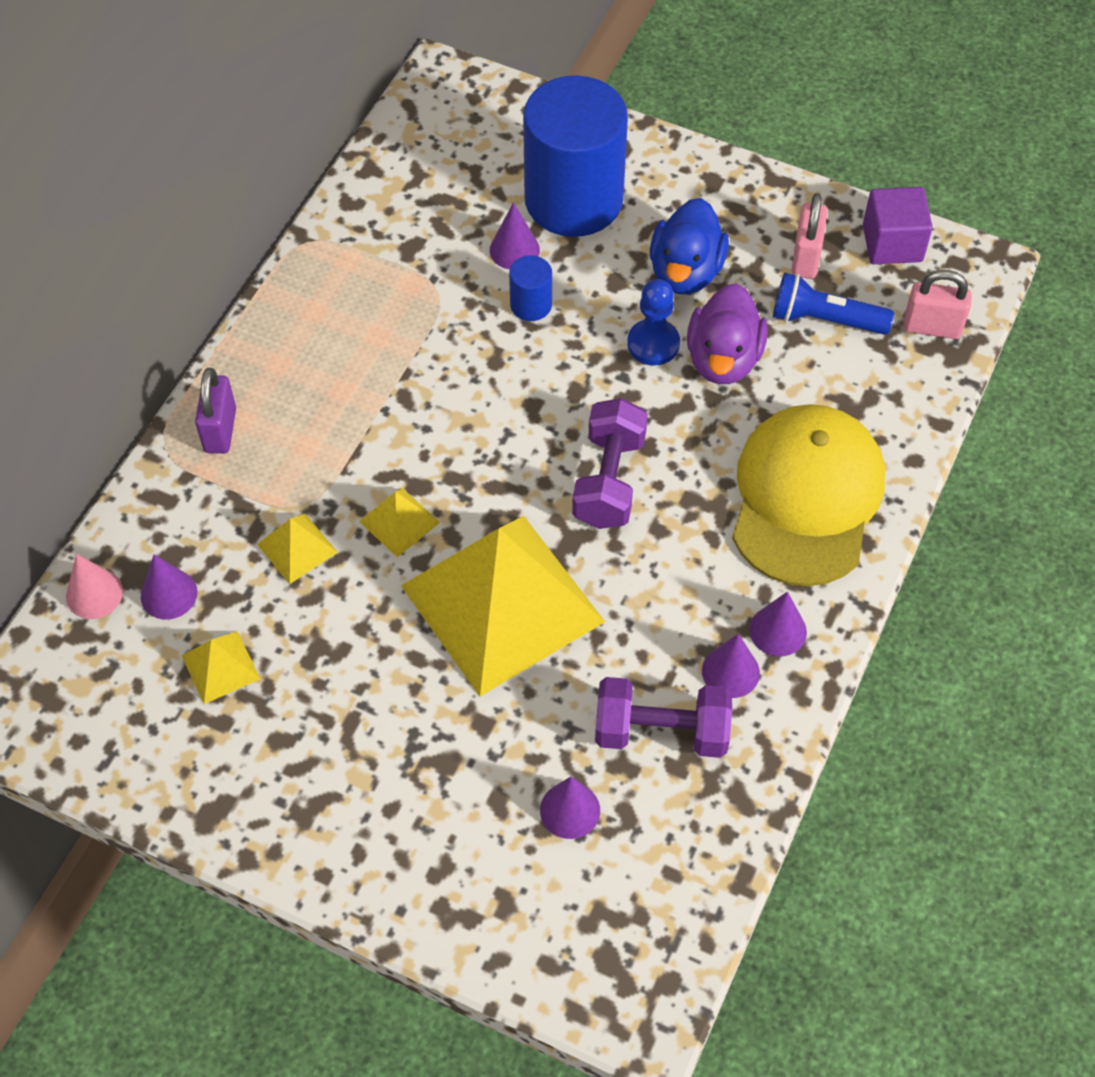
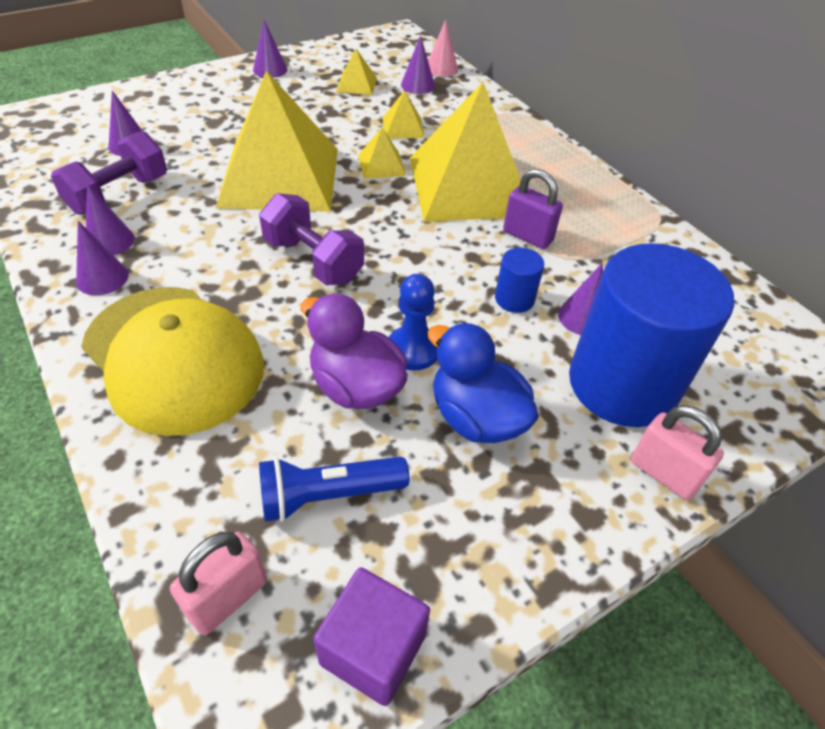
camera: 120 degrees right, 10 degrees down
(220, 430) = (515, 132): purple padlock -> purple padlock (527, 236)
(257, 805) = (270, 69): none -> purple cone
(375, 420) = (469, 186): none -> yellow pyramid
(805, 258) = (419, 534): pink padlock -> pink padlock (664, 473)
(825, 320) = (328, 496): blue flashlight -> blue flashlight turned 150 degrees counterclockwise

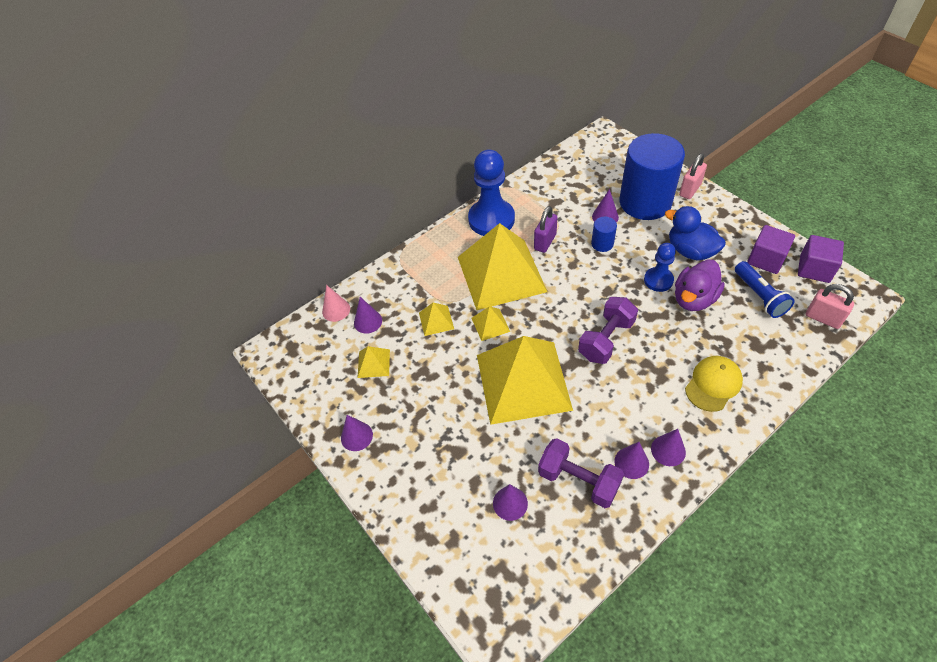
camera: 90 degrees left, 5 degrees up
(174, 358) = (713, 384): yellow cap -> yellow cap, size x0.55
(426, 549) = (766, 259): none -> purple cube
(476, 417) = (690, 251): blue duck -> blue duck turned 90 degrees clockwise
(583, 192) = (491, 219): none -> blue pawn

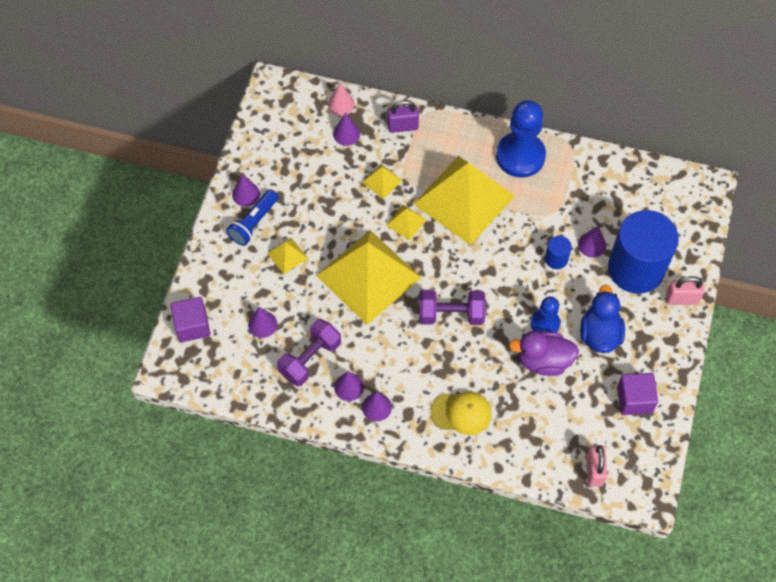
camera: 50 degrees right, 10 degrees up
(373, 363) = (312, 164): yellow pyramid -> yellow pyramid (287, 255)
(545, 242) = (524, 213): purple padlock -> purple padlock (402, 126)
(578, 480) = (310, 359): purple dumbbell -> purple dumbbell turned 45 degrees clockwise
(759, 296) = (584, 411): blue flashlight -> blue flashlight (254, 223)
(814, 269) = (651, 444): purple cube -> purple cube (192, 326)

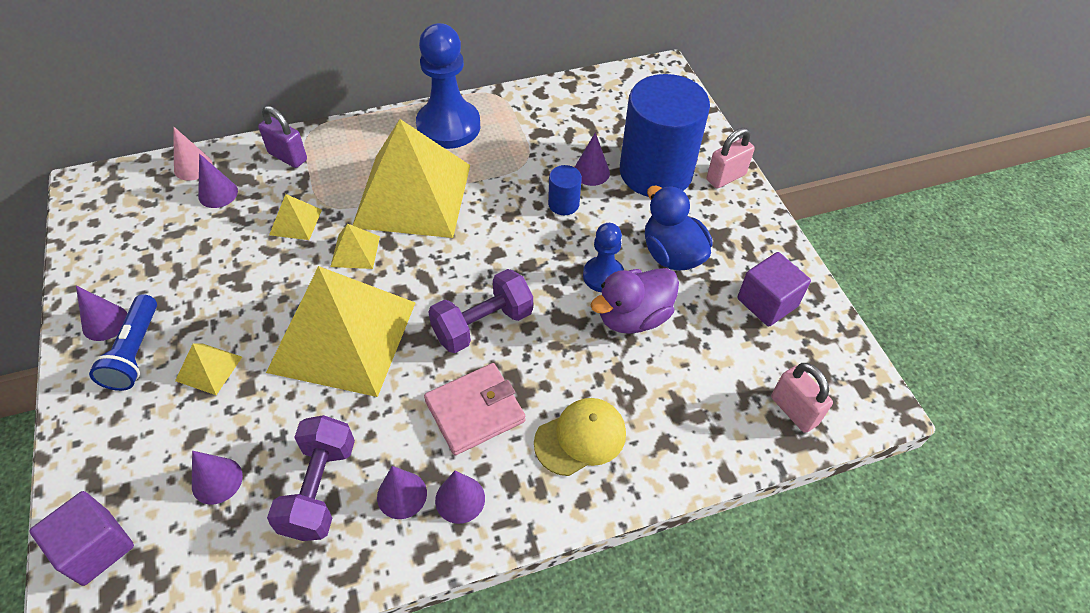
camera: 35 degrees left, 10 degrees down
(402, 126) = (288, 156): purple padlock -> purple padlock turned 75 degrees clockwise
(414, 364) = (475, 411): none -> pink wallet

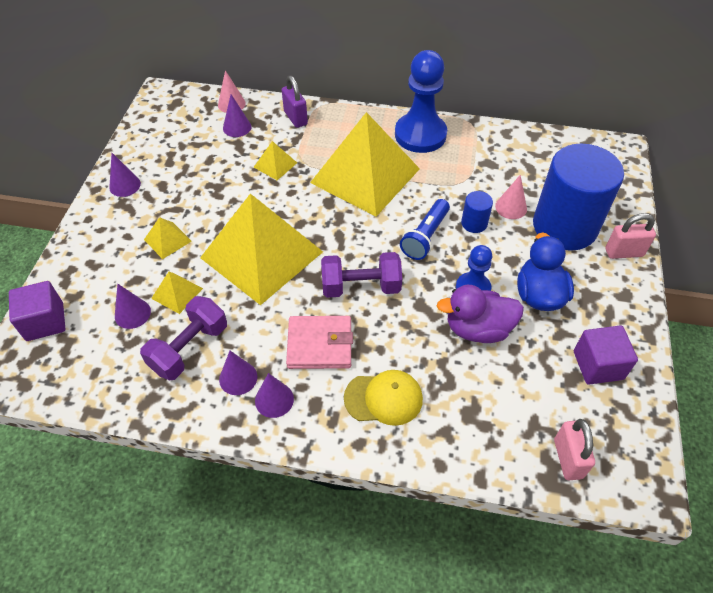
camera: 30 degrees right, 0 degrees up
(135, 352) = (131, 211): blue flashlight -> blue flashlight (425, 237)
(355, 251) = (303, 200): yellow pyramid -> yellow pyramid (177, 293)
(591, 172) = (511, 207): purple cone -> pink cone

